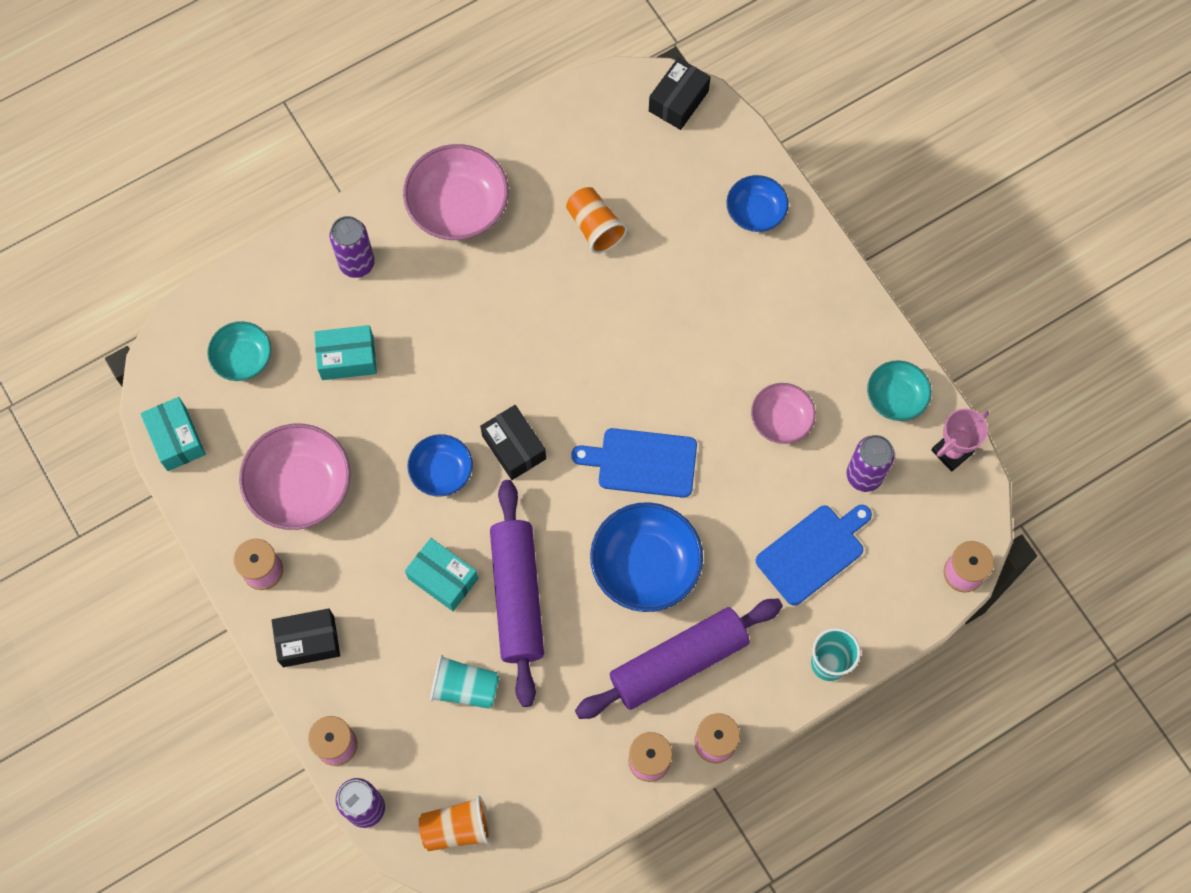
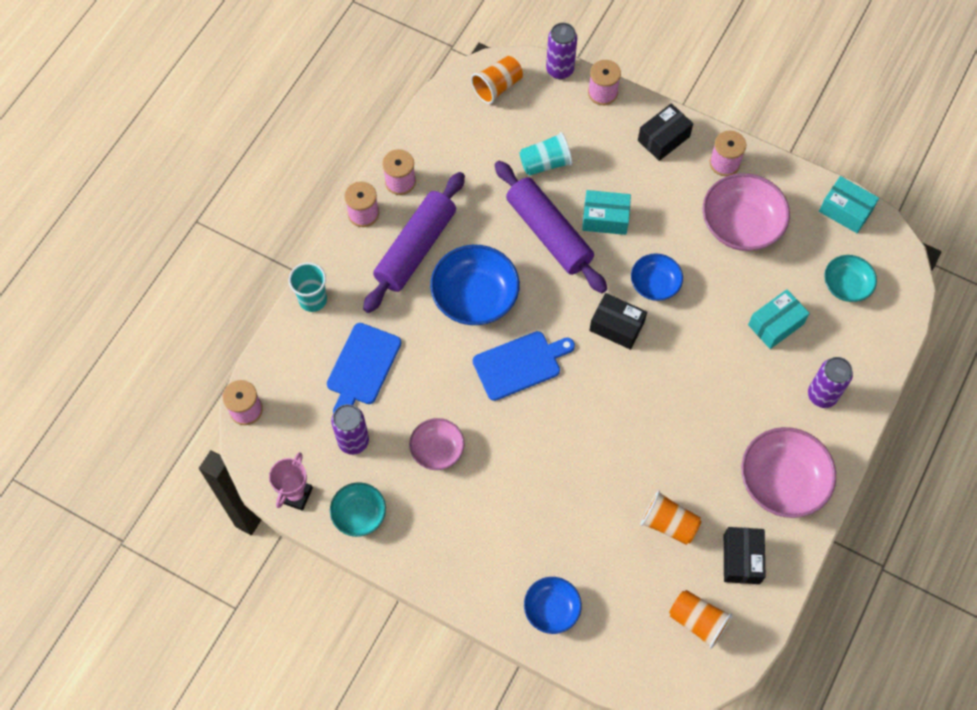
camera: 150 degrees right, 5 degrees down
(626, 132) = (697, 621): none -> orange cup
(678, 101) = (673, 675): black box -> black box (741, 559)

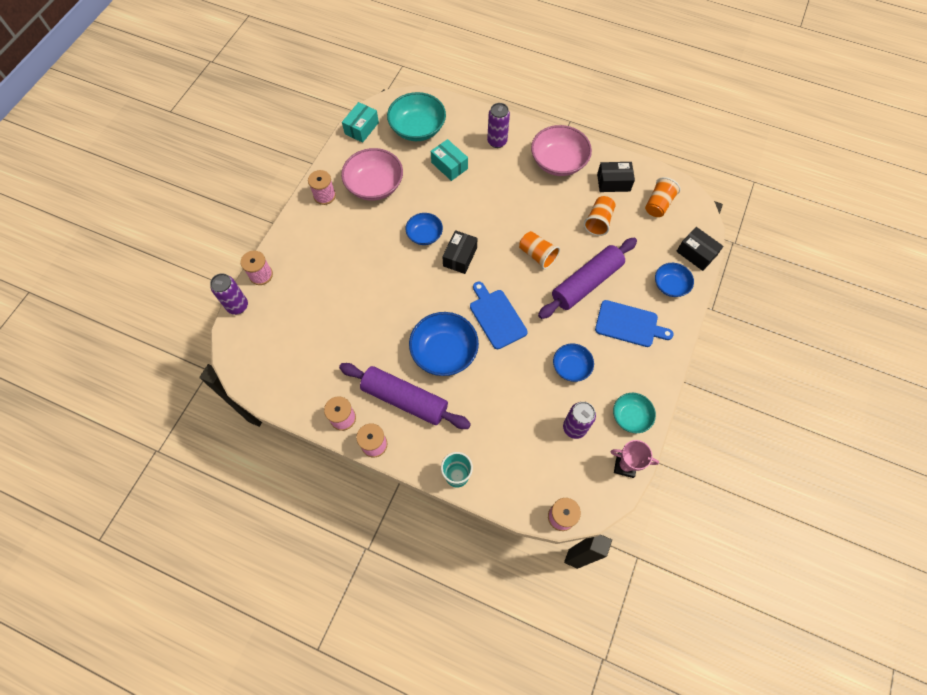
camera: 95 degrees left, 0 degrees up
(362, 367) = (512, 428): blue cutting board -> blue cutting board (629, 324)
(437, 449) = (571, 367): pink bowl -> blue bowl
(497, 87) = (252, 351): orange cup -> orange cup (537, 255)
(545, 163) = (325, 311): turquoise cup -> none
(548, 233) = (387, 305): purple rolling pin -> purple rolling pin (586, 283)
(605, 218) = (372, 268): turquoise box -> none
(663, 138) = (303, 233): black box -> black box (696, 253)
(846, 285) = (417, 128): turquoise bowl -> turquoise bowl, size x1.69

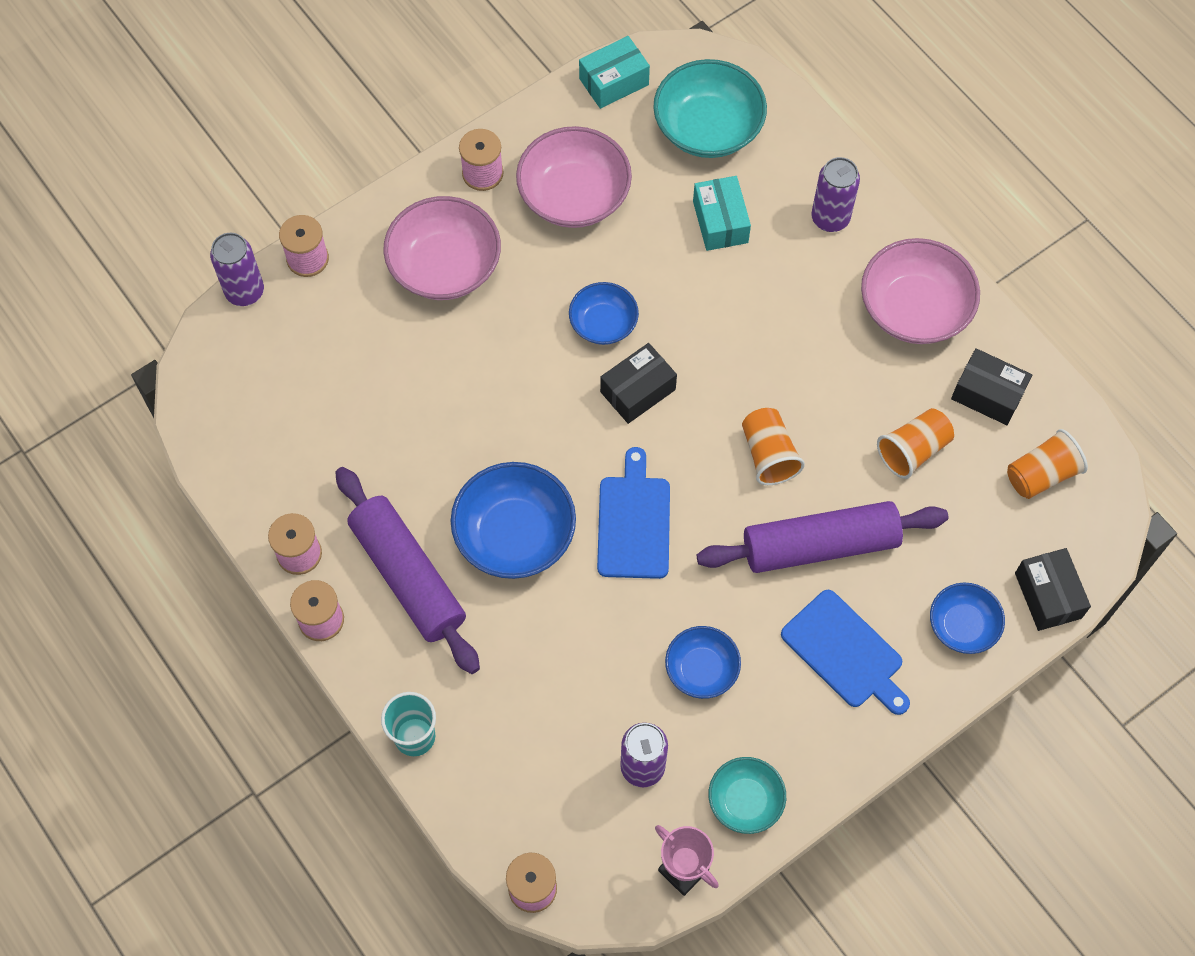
camera: 30 degrees right, 0 degrees up
(332, 245) = (445, 266): none -> pink bowl

